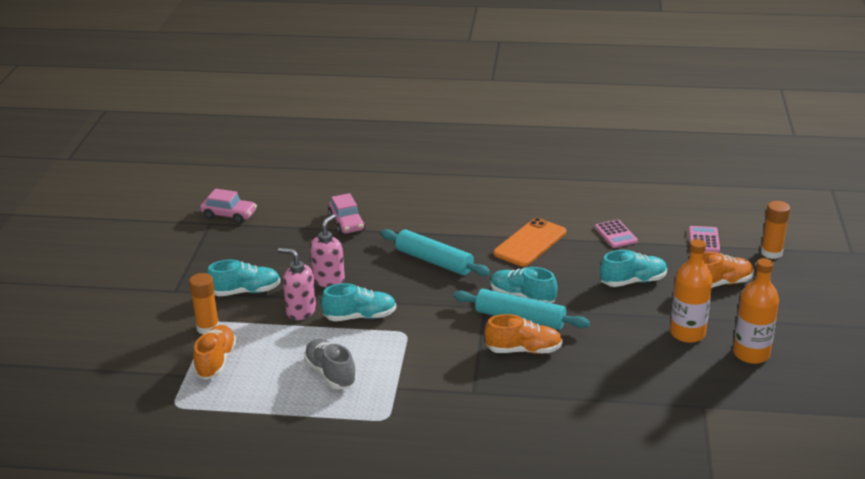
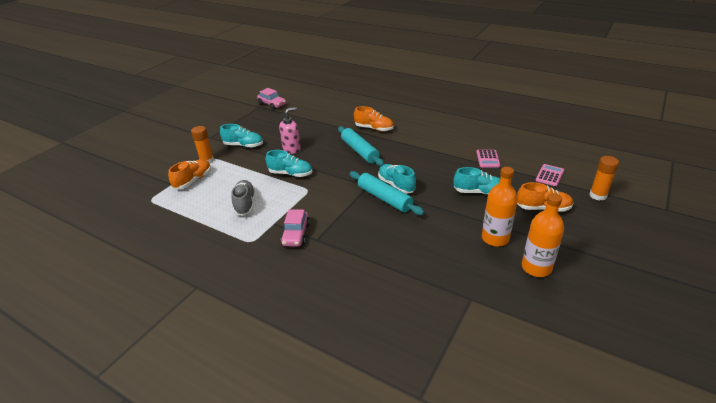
camera: 25 degrees right, 5 degrees up
(300, 311) = (261, 163): pink soap dispenser -> none
(346, 223) = (328, 120): pink car -> pink car (296, 234)
(523, 350) = (371, 220): orange shoe -> orange shoe (374, 128)
(530, 243) = (427, 152): orange phone -> none

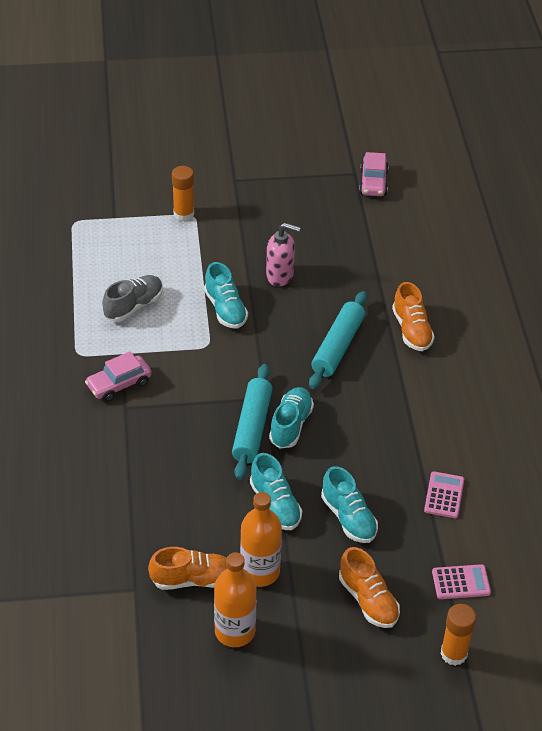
camera: 50 degrees right, 10 degrees up
(193, 180) = (136, 231): orange shoe -> orange shoe (193, 579)
(243, 145) = (245, 224): turquoise shoe -> turquoise shoe (275, 505)
(488, 159) = (444, 495): pink calculator -> pink calculator turned 135 degrees clockwise

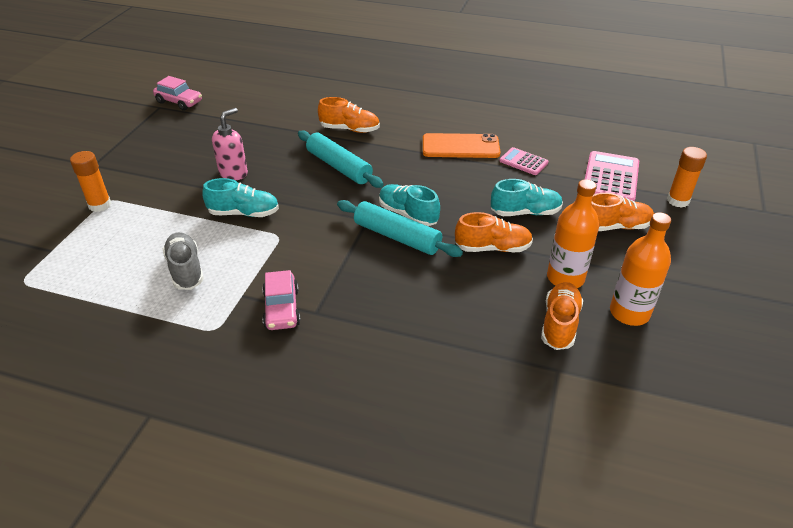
camera: 65 degrees left, 5 degrees down
(275, 505) = (493, 248): turquoise shoe -> orange shoe
(439, 432) = (460, 146): none -> orange phone
(461, 582) = (610, 178): pink calculator -> pink calculator, size x1.73

